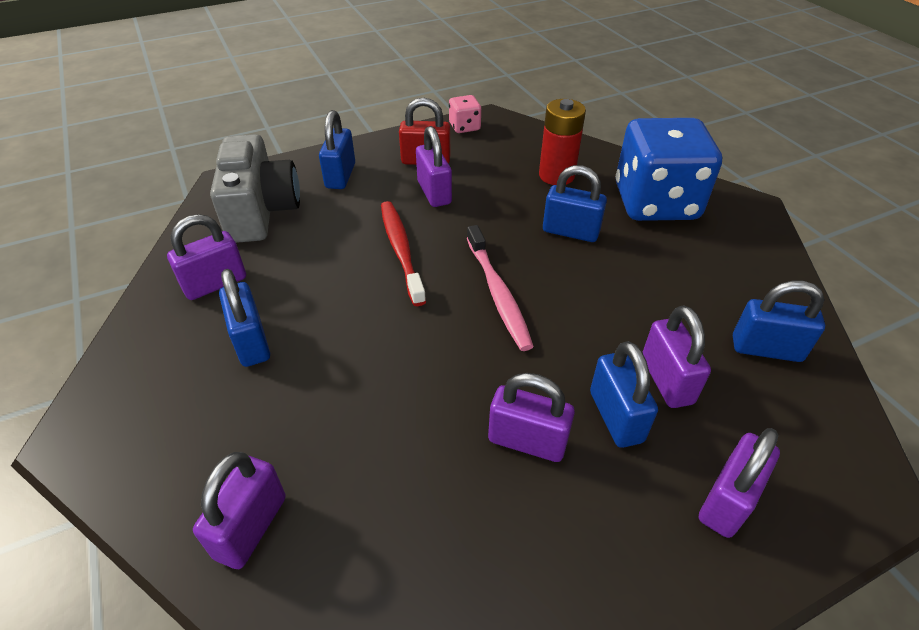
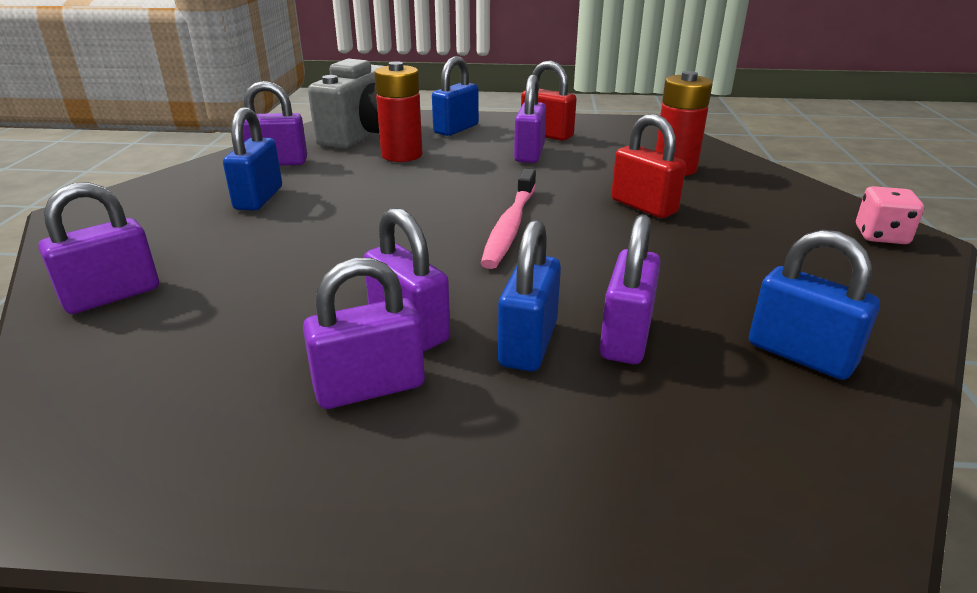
camera: 30 degrees right, 15 degrees down
(326, 231) = (402, 155): none -> red battery
(401, 251) = (452, 180): red toothbrush -> none
(464, 127) = (612, 123): pink dice -> pink dice (881, 236)
(570, 231) = (643, 206): blue padlock -> red padlock
(655, 203) = (776, 209): blue dice -> none
(727, 500) = (584, 459): purple padlock -> purple padlock (369, 387)

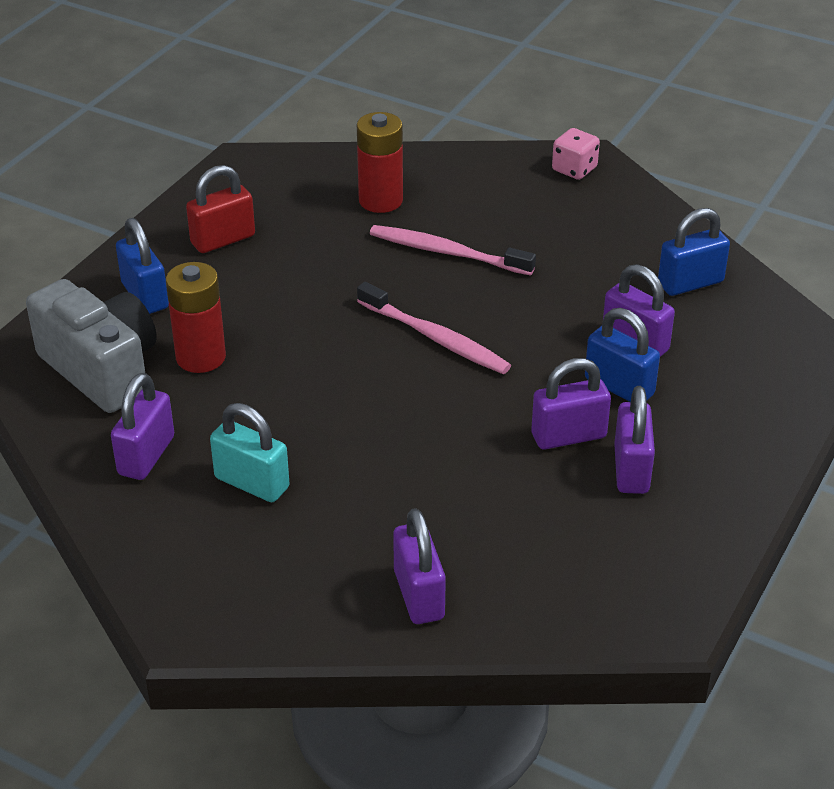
camera: 65 degrees left, 10 degrees up
(259, 198) = (252, 483): blue padlock -> turquoise padlock
(529, 154) = (271, 271): purple padlock -> none
(643, 206) = (448, 253): red padlock -> pink toothbrush

